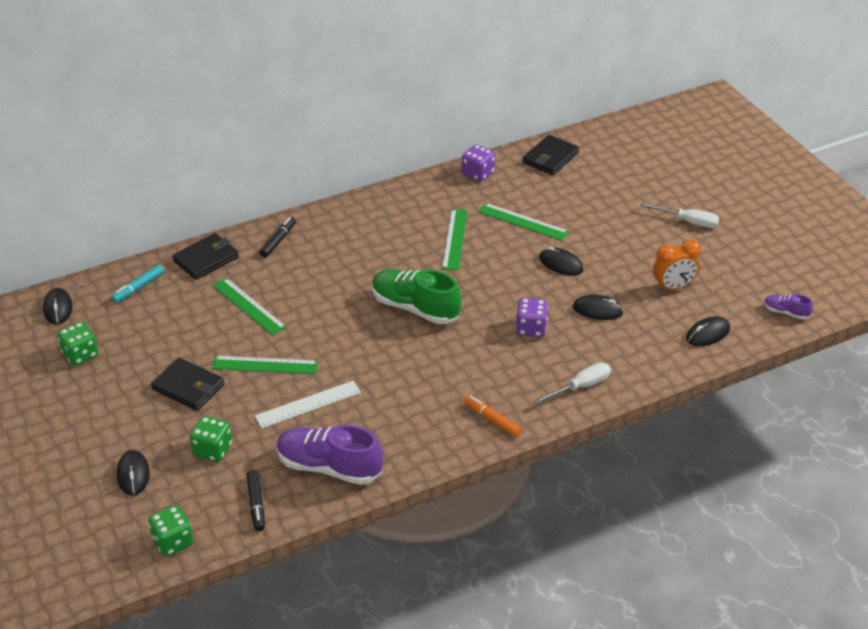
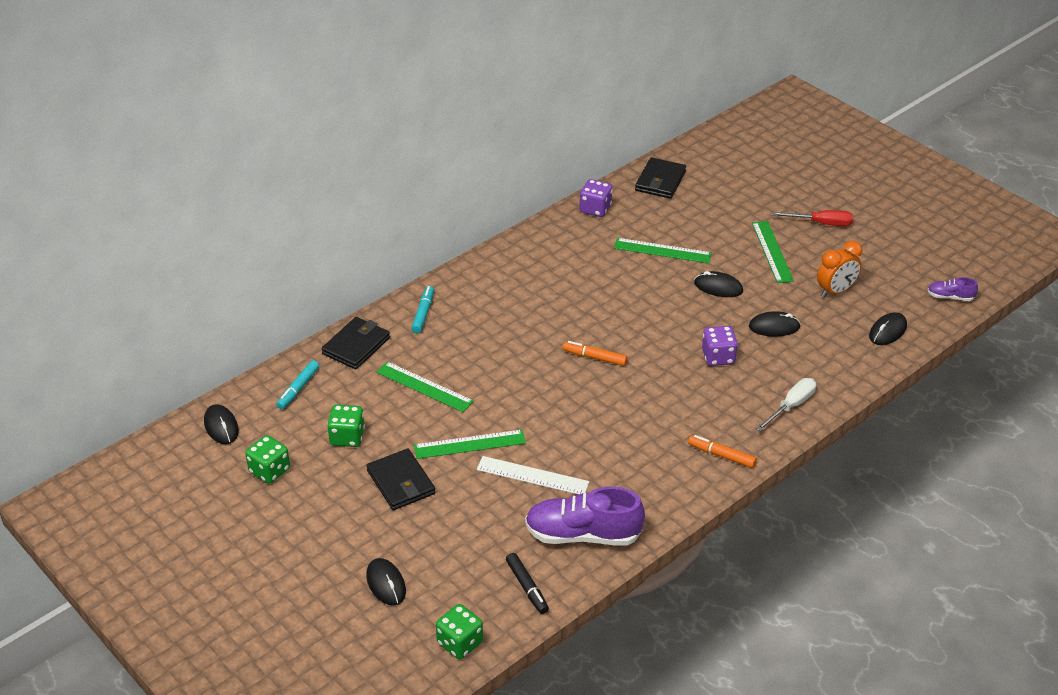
camera: 15 degrees left, 0 degrees up
(188, 387) = (401, 482): black wallet -> black wallet turned 45 degrees clockwise
(212, 450) = (456, 541): green dice -> green dice (347, 437)
(278, 241) = (423, 313): black marker -> turquoise marker
(308, 404) = (532, 476): white ruler -> white ruler turned 60 degrees clockwise
(415, 308) = (595, 357): green shoe -> orange marker
(454, 239) = (602, 280): green ruler -> green ruler (772, 251)
(688, 221) = (821, 223): white screwdriver -> red screwdriver

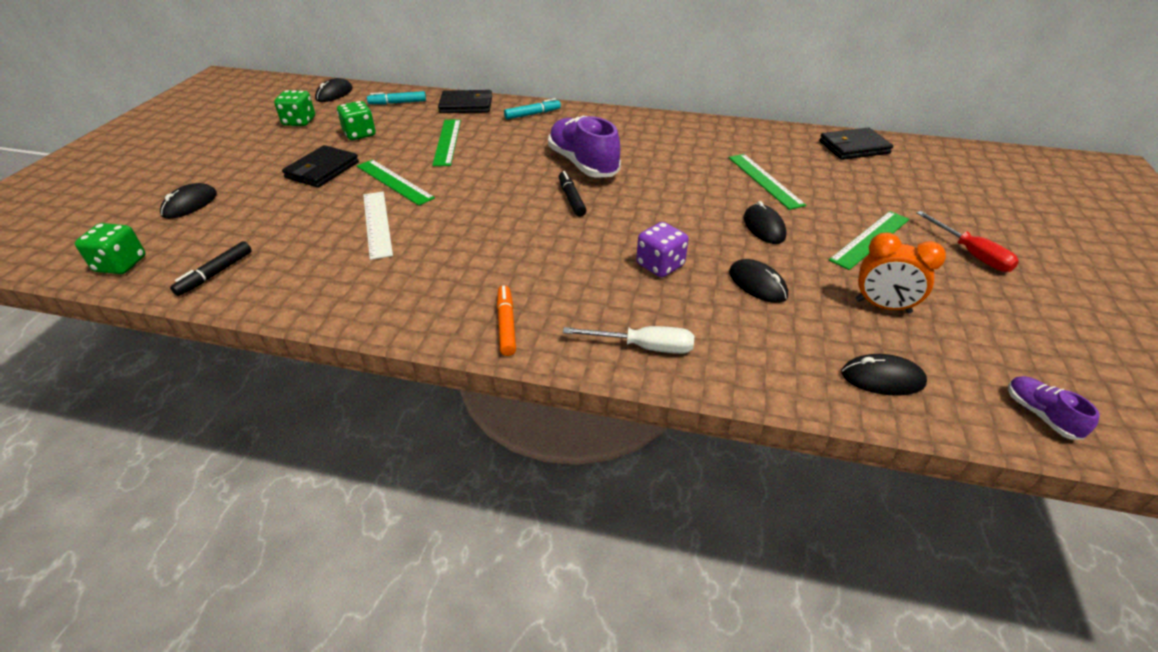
camera: 55 degrees right, 0 degrees up
(583, 535) = (311, 279): purple shoe -> purple shoe (583, 164)
(595, 209) = (763, 133): purple dice -> none
(595, 357) = (571, 199): orange marker -> black marker

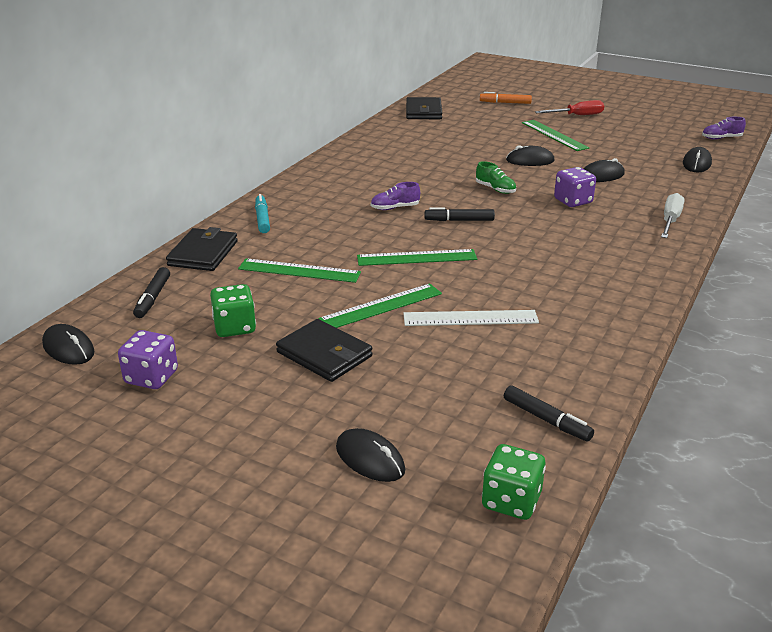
camera: 75 degrees left, 10 degrees down
(299, 122) = (151, 377): green dice -> purple dice
(398, 103) = (153, 298): turquoise marker -> black marker
(506, 325) = (645, 265): orange marker -> orange marker (505, 103)
(583, 164) = (395, 208): purple shoe -> purple shoe, size x0.47
(661, 212) = (495, 189): none -> green shoe
(765, 180) = (461, 147): green ruler -> green ruler (416, 257)
(882, 306) = (629, 148): orange clock -> none

